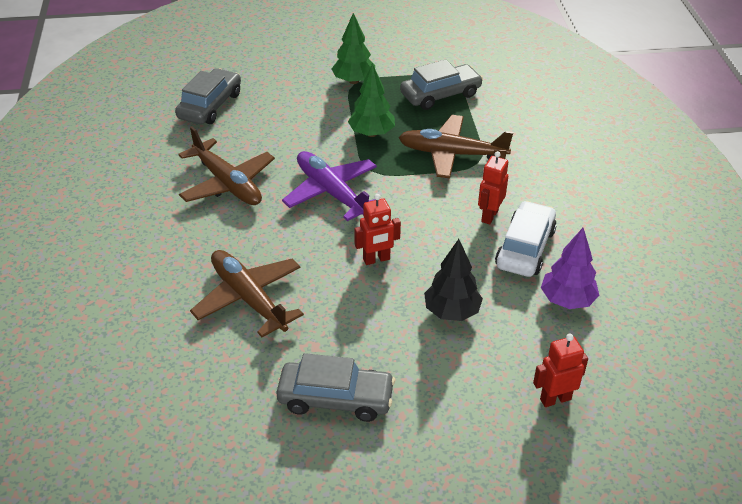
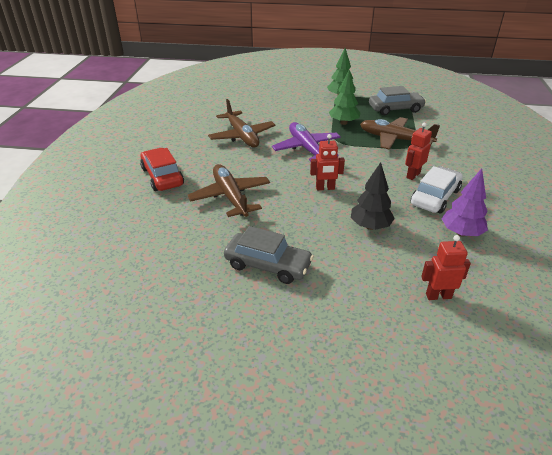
camera: 15 degrees right, 5 degrees down
(134, 281) = (162, 176): none -> red car
(210, 106) = (247, 99): grey car -> none

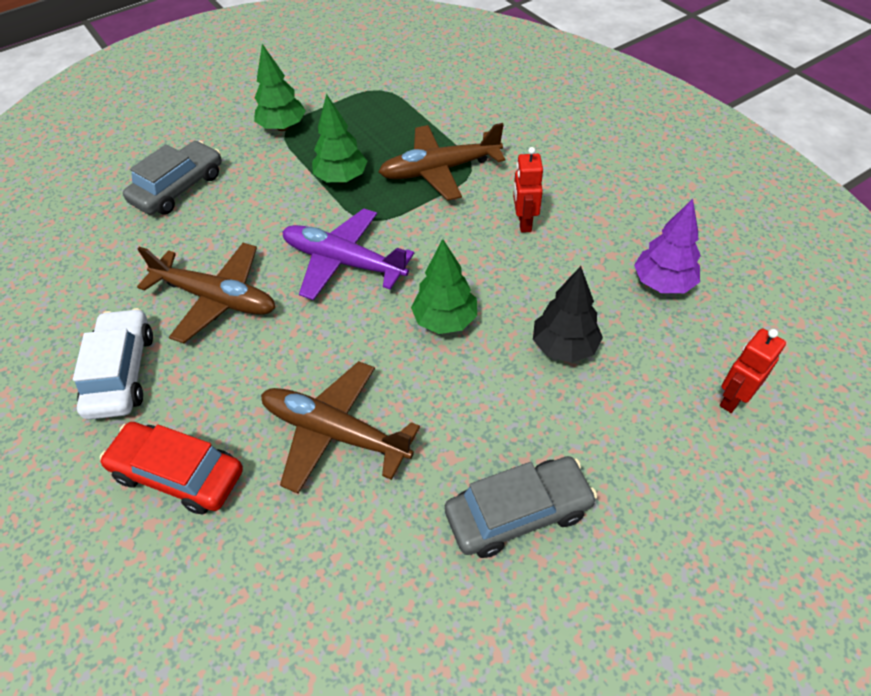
camera: 40 degrees left, 15 degrees up
(325, 188) = (445, 320): red robot -> green tree
(395, 109) = (384, 111): grey car -> grey car (178, 188)
(435, 197) = (583, 244): white car -> white car (121, 372)

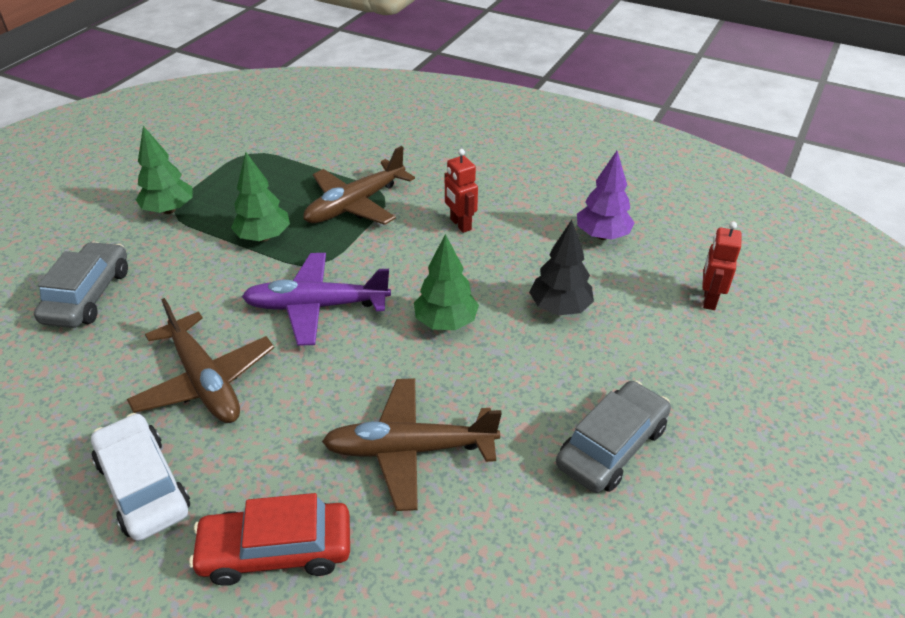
camera: 30 degrees left, 10 degrees down
(216, 298) = (205, 381): brown plane -> brown plane turned 60 degrees clockwise

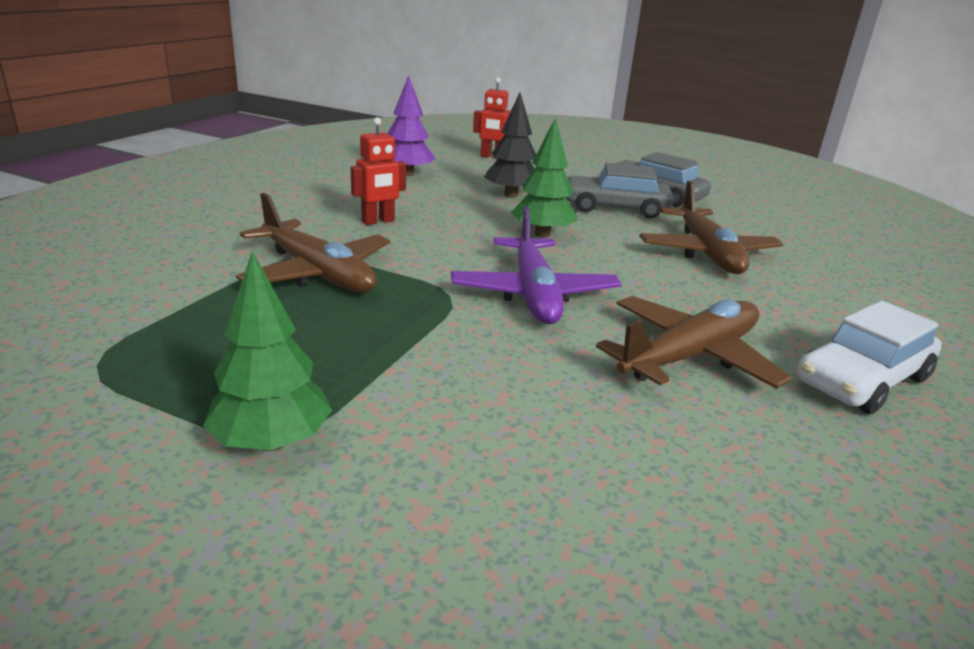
camera: 95 degrees left, 15 degrees down
(88, 295) = (553, 504): grey car -> grey car (615, 208)
(263, 237) = (384, 335): green tree -> none
(276, 550) = (854, 304): red car -> none

